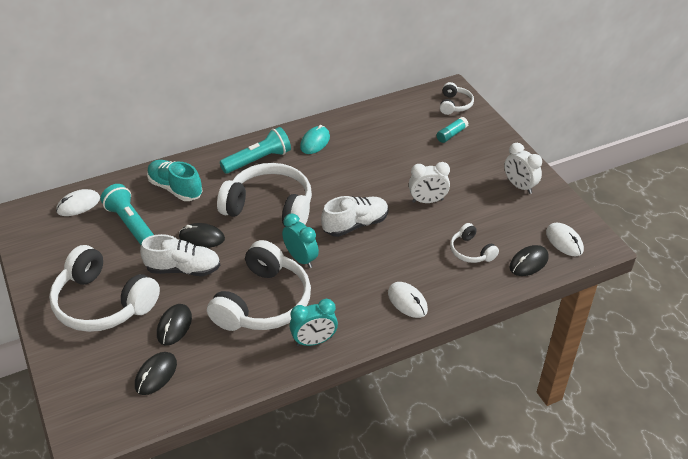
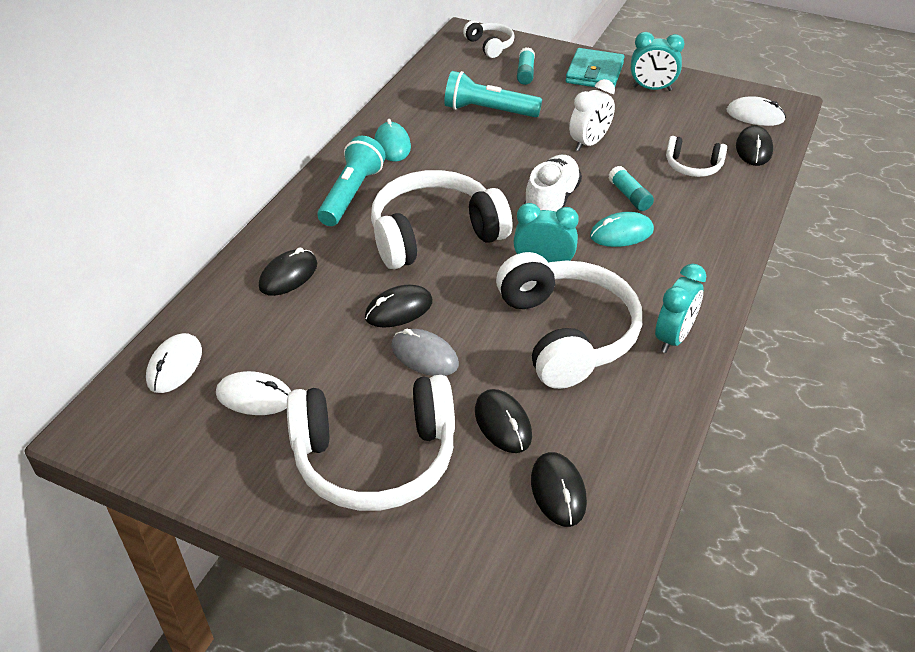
camera: 40 degrees left, 0 degrees up
(131, 224) = (284, 346): turquoise flashlight -> turquoise flashlight (488, 111)
(175, 188) = (288, 275): turquoise shoe -> black mouse
(183, 269) = (424, 356): white shoe -> grey mouse
(369, 266) = (621, 233): none -> turquoise mouse
(405, 247) = (629, 196): none -> turquoise glue stick
(407, 301) = (703, 244): white mouse -> white mouse (254, 397)
(496, 156) = (594, 73): none -> turquoise wallet
(519, 186) = (652, 88): white clock -> turquoise clock

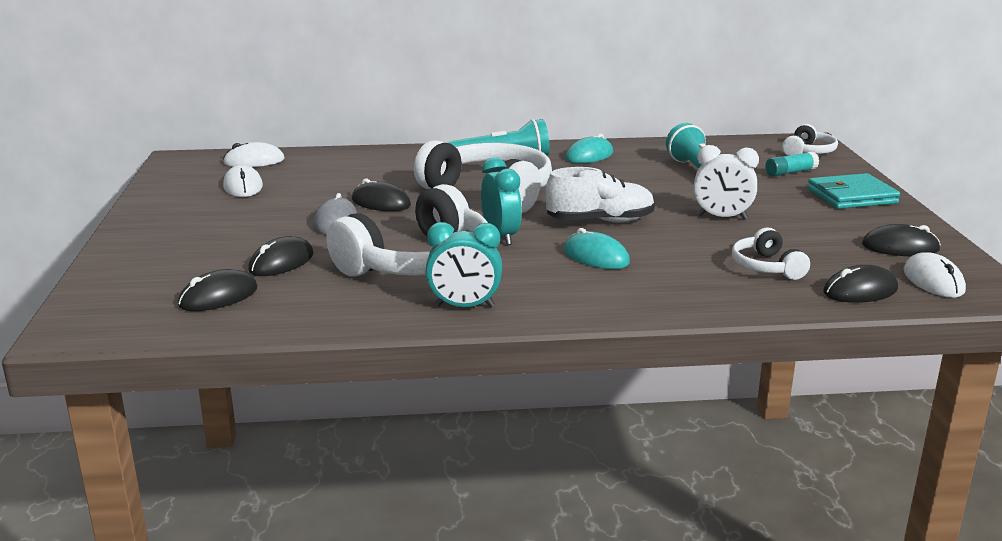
camera: 60 degrees right, 20 degrees down
(288, 275) = (380, 165): black mouse -> black mouse (900, 247)
(375, 457) = (210, 231): white headphones -> none
(629, 196) = (663, 249): turquoise glue stick -> none
(652, 88) = (877, 224): turquoise clock -> none

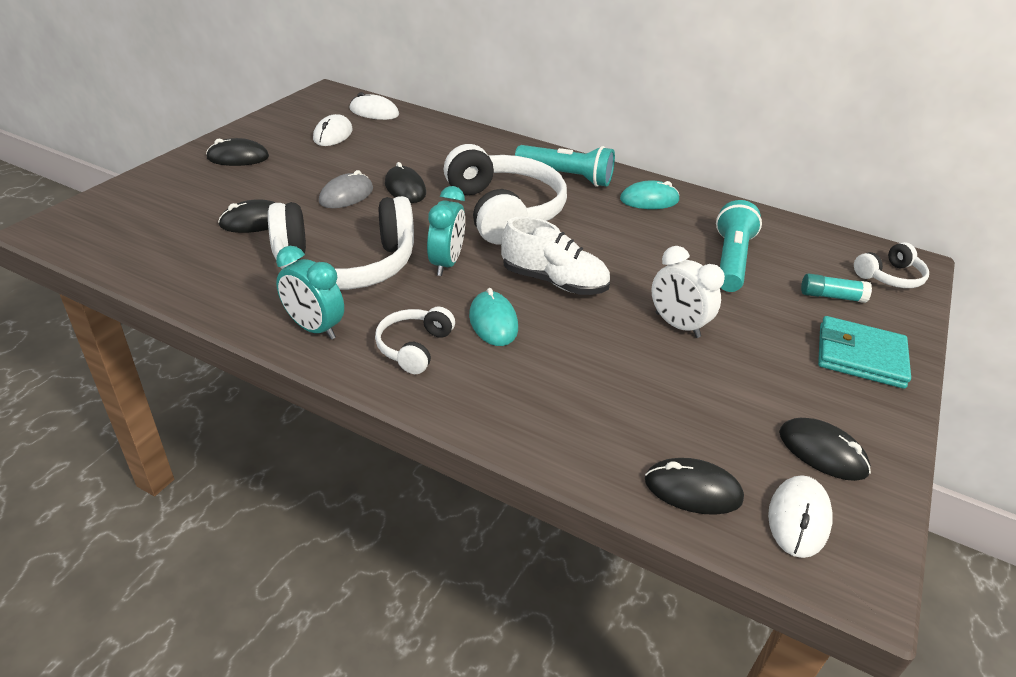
camera: 30 degrees right, 15 degrees up
(218, 297) = (171, 237): black mouse -> black mouse (238, 157)
(766, 267) = (635, 409): white headphones -> white headphones (414, 347)

